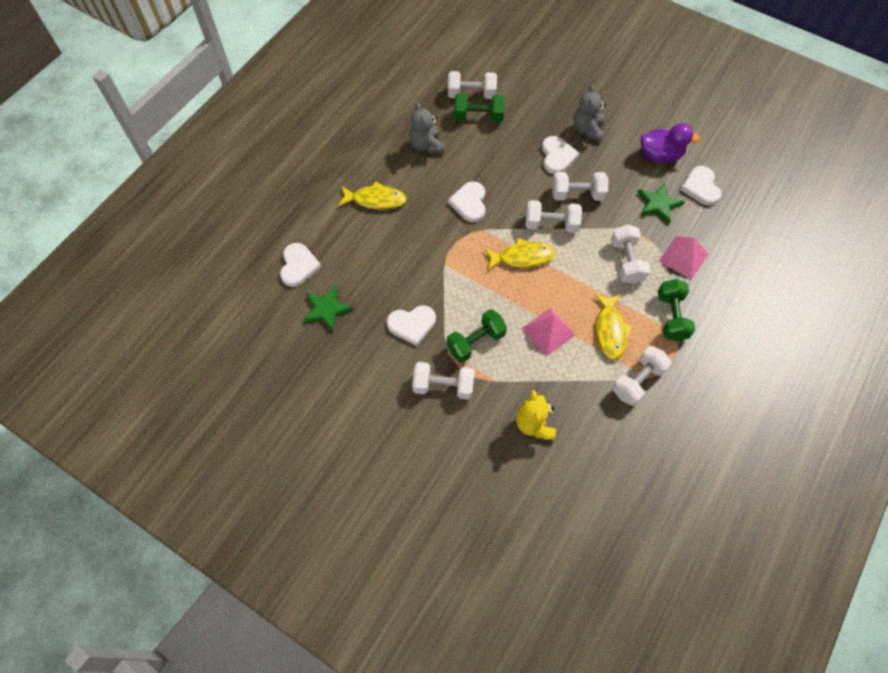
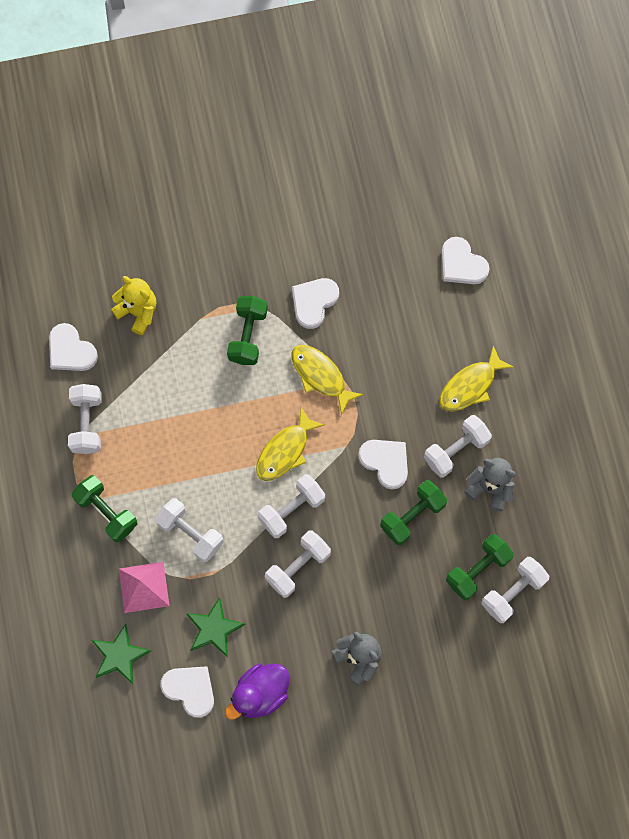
camera: 135 degrees right, 10 degrees up
(326, 309) = (395, 250): green star -> green star (119, 655)
(443, 386) = (237, 276): white dumbbell -> white dumbbell (456, 450)
(484, 166) = (412, 516): none -> green dumbbell
(548, 331) = (198, 400): pink pyramid -> none
(557, 156) = (357, 595): white heart -> white heart (70, 350)
(610, 330) = (147, 449): yellow fish -> yellow fish (320, 376)

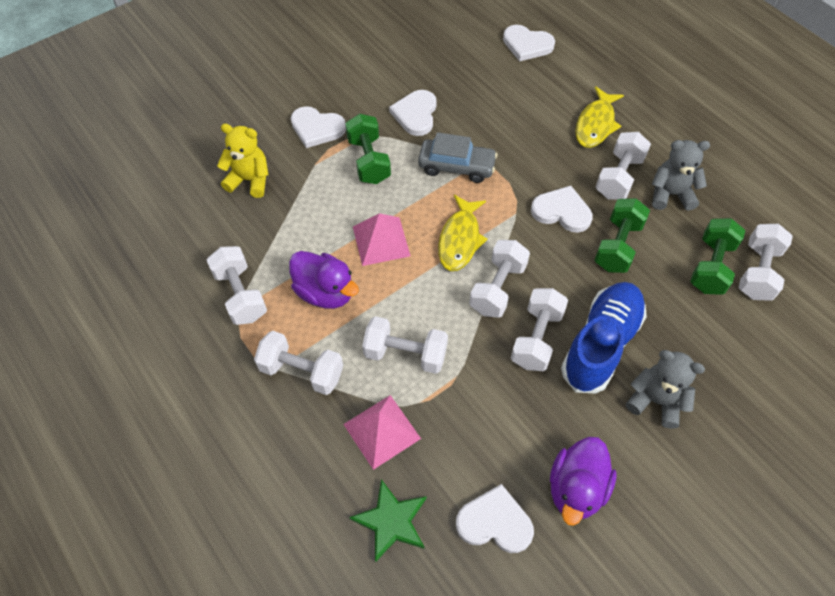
camera: 25 degrees left, 15 degrees down
(70, 350) = (194, 237): white heart -> white heart (317, 128)
(106, 512) = (302, 371): green dumbbell -> white dumbbell
(153, 451) = (325, 292): none -> purple duck
(214, 629) = (484, 441): green star -> none
(220, 423) = (381, 241): none -> pink pyramid
(320, 376) = (456, 166): yellow fish -> grey car
(345, 595) = (601, 344): none -> blue shoe

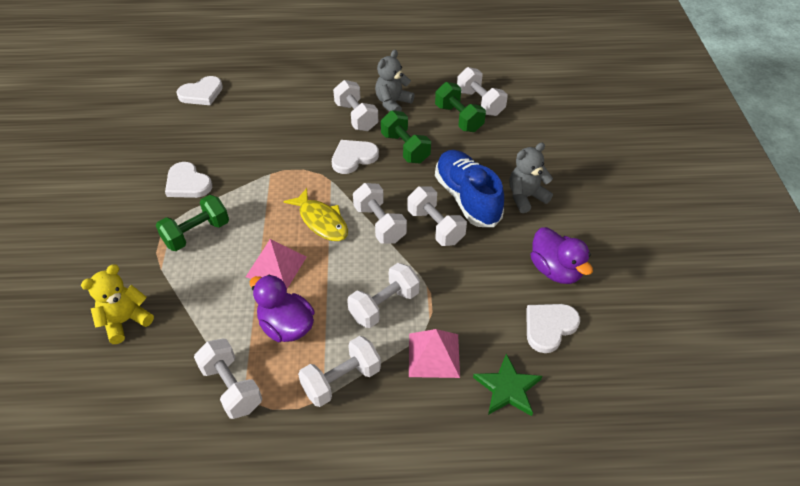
camera: 55 degrees left, 10 degrees down
(240, 295) = (231, 387): white dumbbell -> white dumbbell turned 45 degrees clockwise
(317, 128) = (128, 248): white heart -> none
(325, 292) = (286, 326): purple duck -> purple duck turned 120 degrees counterclockwise
(369, 160) = (196, 233): green dumbbell -> green dumbbell turned 60 degrees counterclockwise
(456, 166) = (259, 188): grey car -> none
(595, 124) = (305, 102): yellow fish -> none

